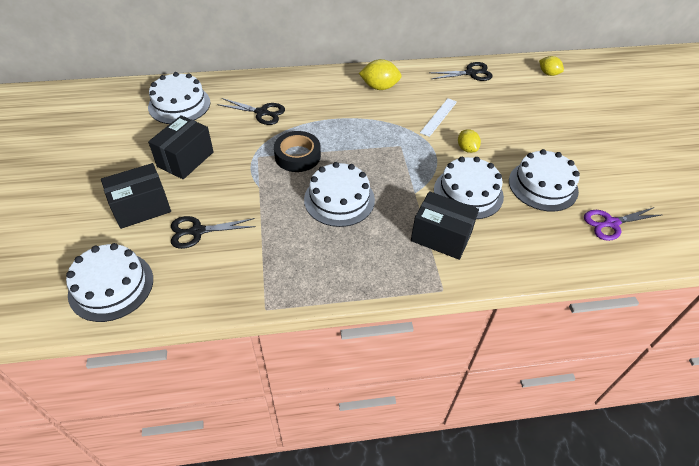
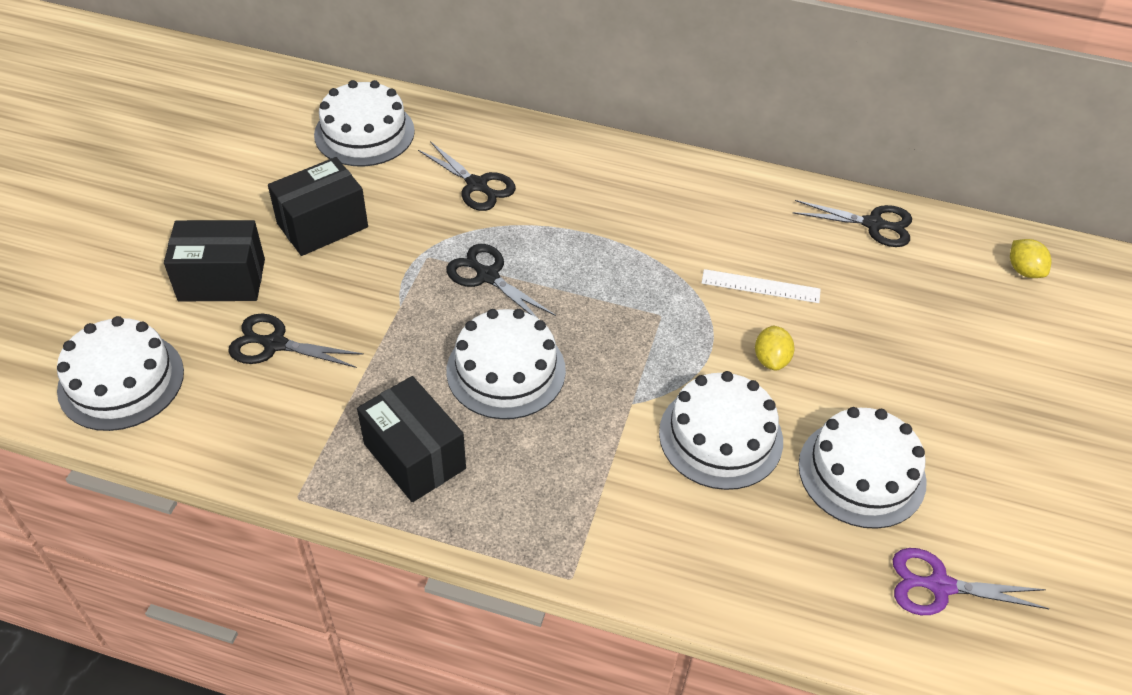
camera: 25 degrees right, 0 degrees up
(297, 156) = (487, 276): black tape -> black scissors
(379, 87) = (693, 200): yellow lemon -> none
(439, 117) = (760, 286): white ruler -> white ruler turned 45 degrees clockwise
(441, 237) = (625, 492): black box -> black box (414, 456)

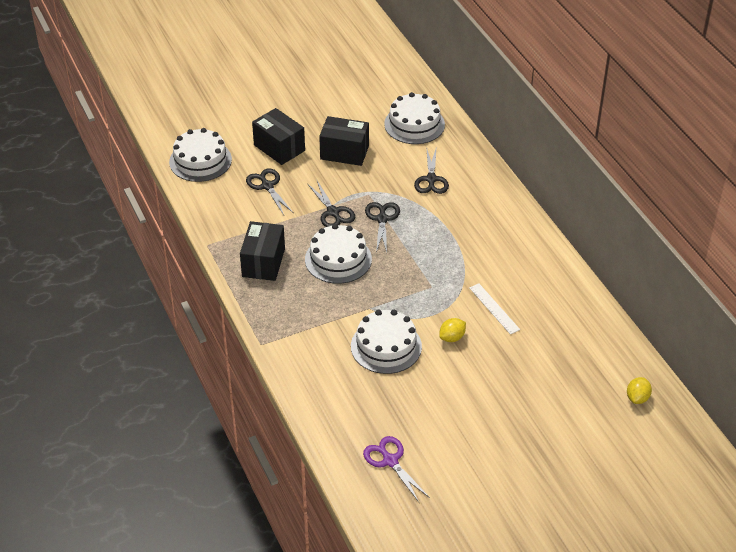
camera: 50 degrees right, 5 degrees down
(861, 473) = (422, 403): white cake -> none
(873, 224) = (593, 325): black scissors -> black scissors (333, 212)

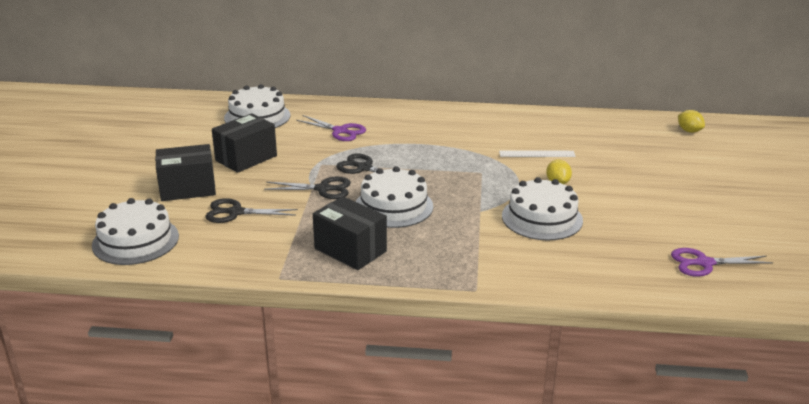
camera: 60 degrees left, 15 degrees down
(431, 179) = (340, 131): black scissors -> purple scissors

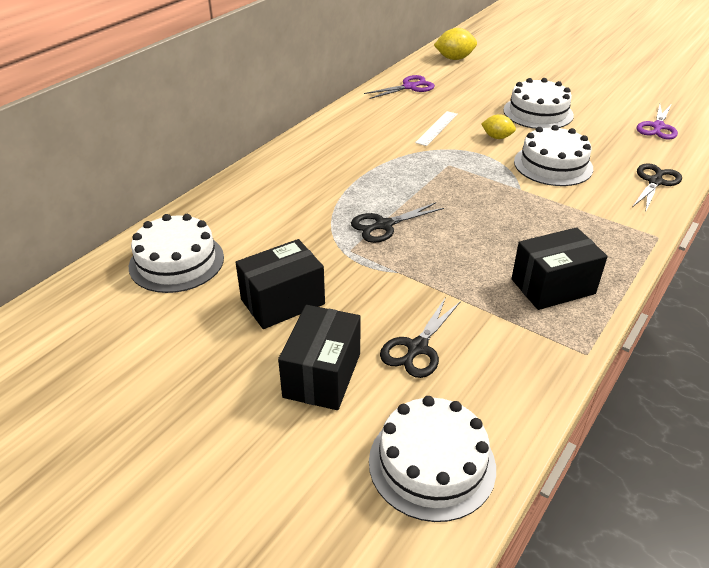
camera: 60 degrees left, 10 degrees up
(246, 158) = (282, 302): black box -> black box turned 75 degrees clockwise
(323, 189) = (409, 266): black scissors -> black scissors (655, 182)
(340, 131) = (282, 214): purple scissors -> purple scissors (409, 87)
(393, 206) = (480, 232): white cake -> white cake (538, 112)
(689, 131) = (454, 58): yellow lemon -> yellow lemon, size x1.53

